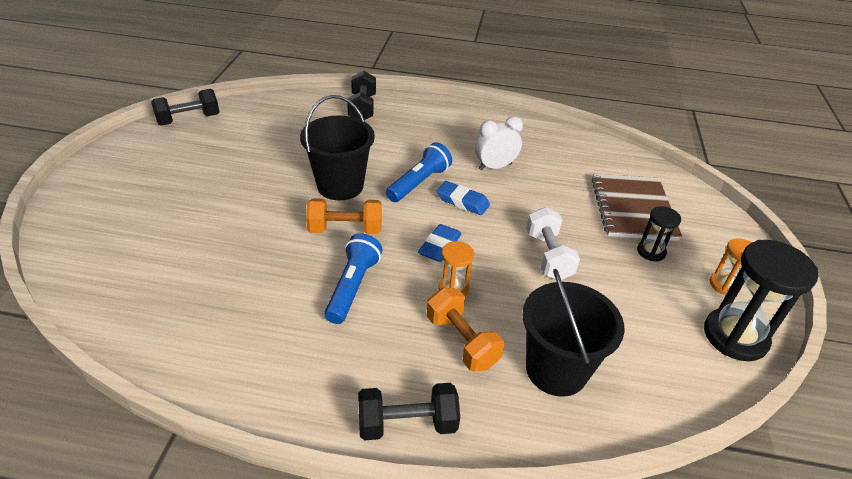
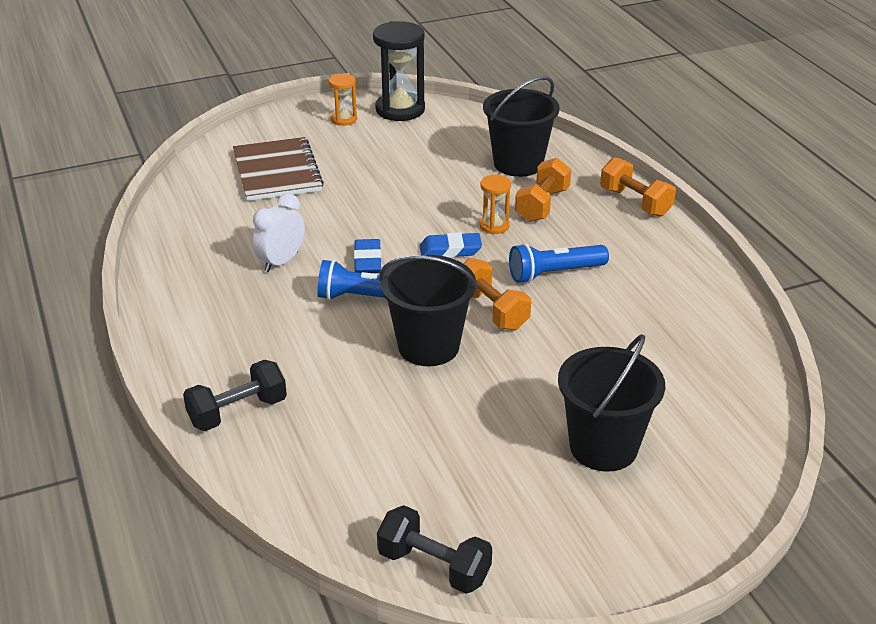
camera: 120 degrees left, 5 degrees down
(170, 207) = (603, 447): none -> black bucket
(407, 423) = (635, 202): black dumbbell -> orange dumbbell
(495, 166) = (281, 262): white clock -> white clock turned 90 degrees clockwise
(548, 256) = (398, 195): white dumbbell -> none
(633, 209) = (277, 172): brown notebook -> brown notebook turned 75 degrees counterclockwise
(651, 251) = (335, 153): black hourglass -> none

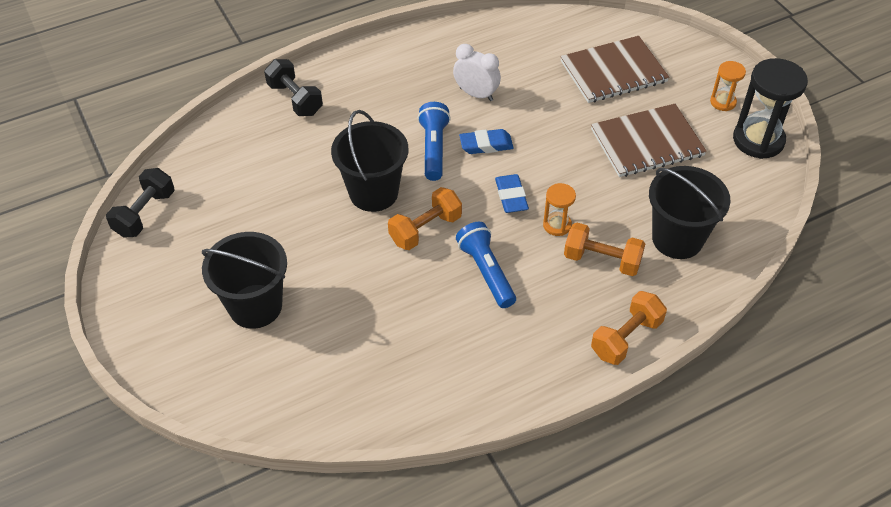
camera: 85 degrees right, 15 degrees up
(389, 164) = (647, 142): none -> brown notebook

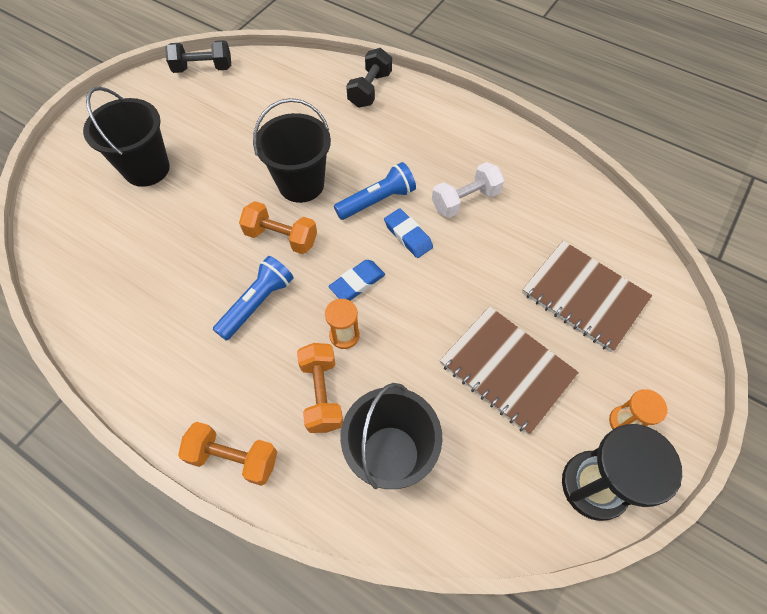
camera: 60 degrees right, 10 degrees up
(476, 94) = (465, 200): white clock -> white dumbbell

